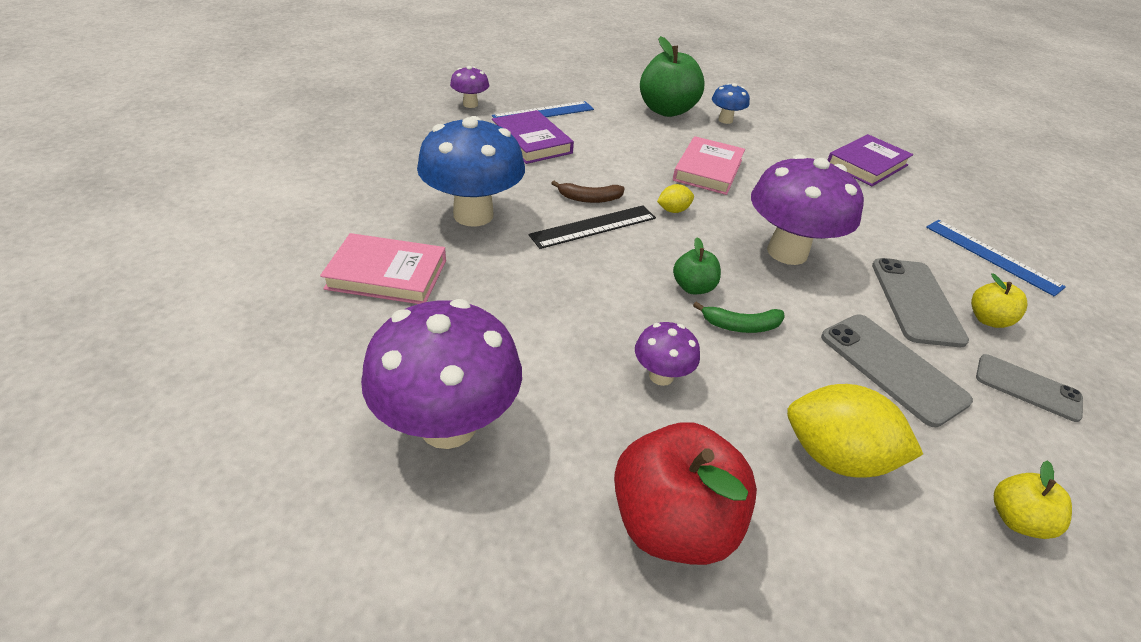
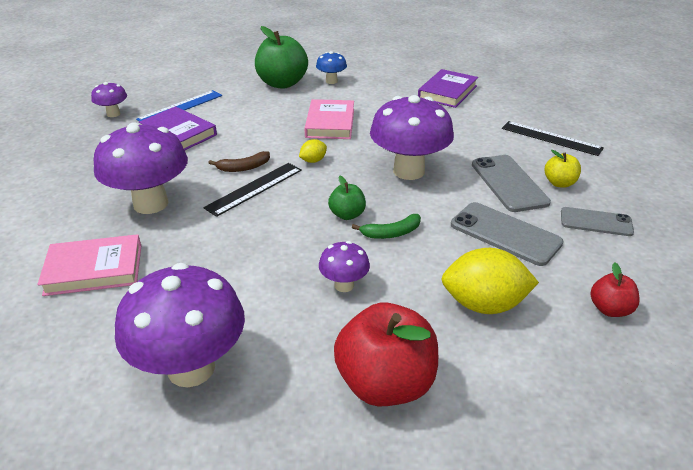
camera: 15 degrees left, 5 degrees down
(473, 215) = (151, 204): blue mushroom -> purple mushroom
(992, 256) = (551, 138): blue ruler -> black ruler
(1016, 519) = (610, 309): yellow apple -> red apple

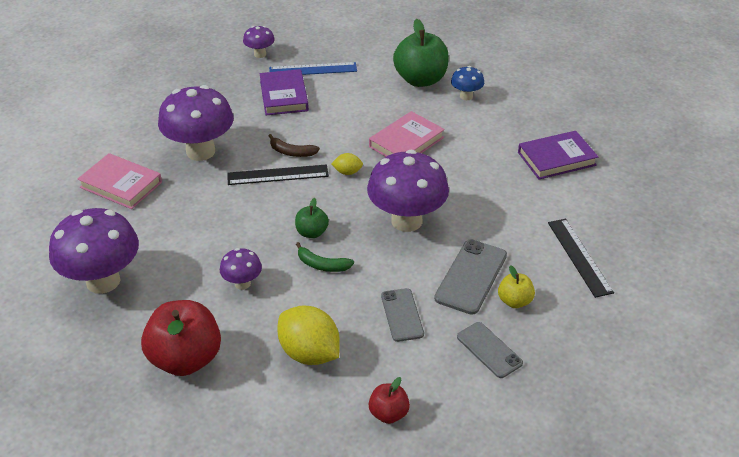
camera: 40 degrees right, 5 degrees up
(505, 234) = (402, 315): grey phone -> grey phone, size x0.67

